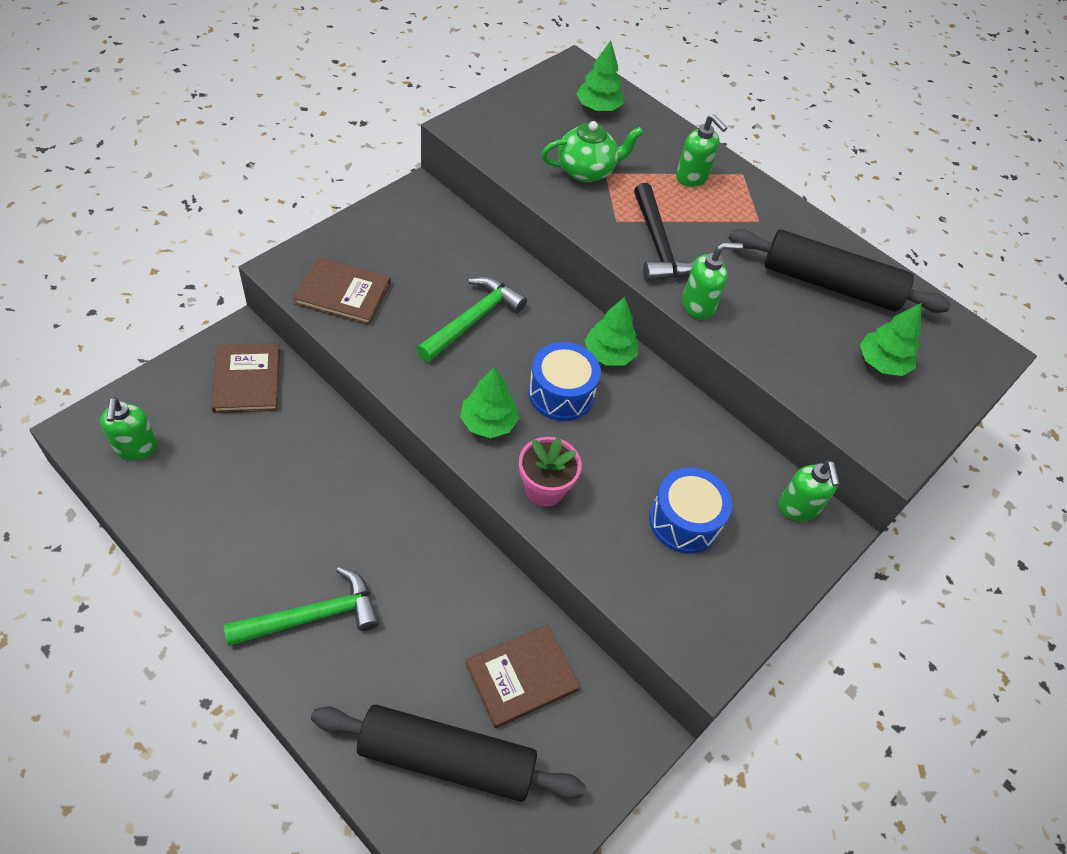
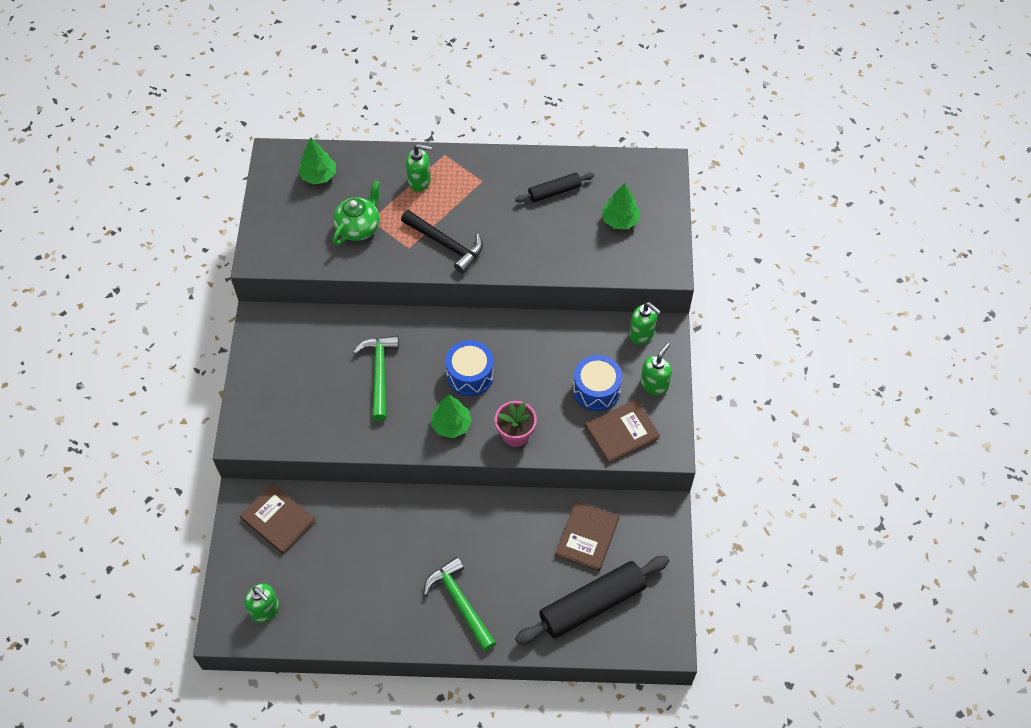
camera: 35 degrees left, 5 degrees up
(313, 616) = (460, 602): green hammer -> green hammer turned 60 degrees counterclockwise
(343, 293) = (291, 421): brown book -> brown book (622, 432)
(609, 354) = (471, 330): green tree -> none
(698, 305) = (502, 265): green soap dispenser -> green soap dispenser (654, 384)
(830, 284) = (554, 192): black rolling pin -> black rolling pin, size x0.54

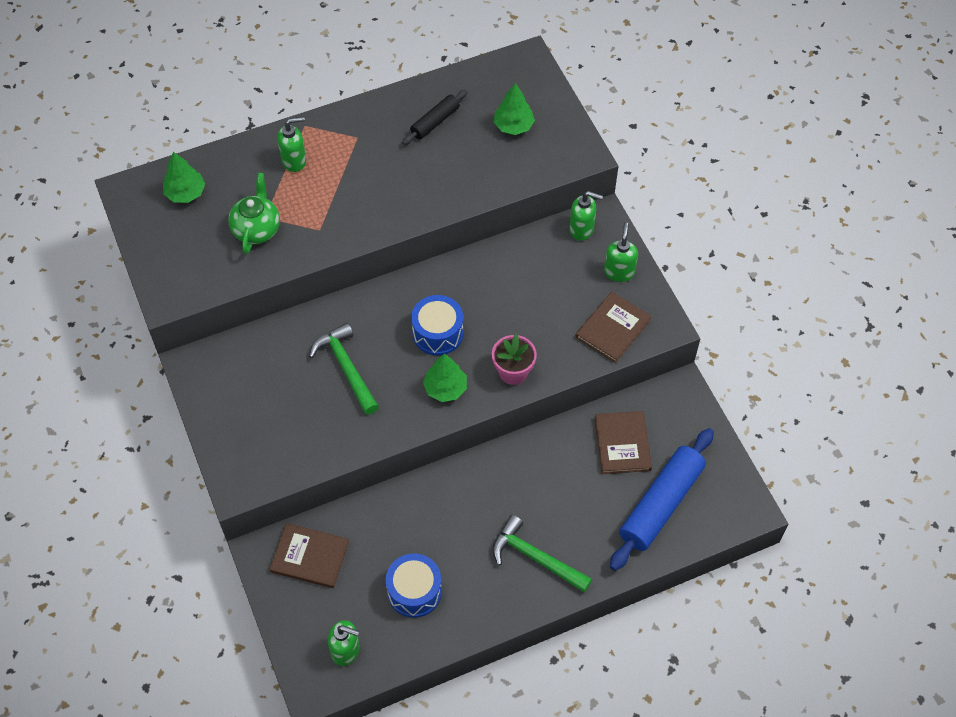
camera: 25 degrees left, 0 degrees up
(446, 244) = (355, 212): black hammer -> none
(592, 604) = (661, 504): black rolling pin -> blue rolling pin
(596, 390) = (567, 298): blue drum -> blue drum (414, 591)

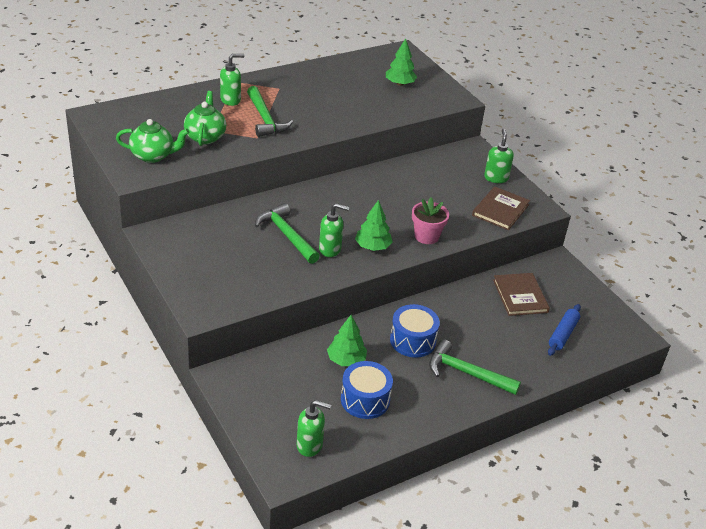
camera: 10 degrees left, 20 degrees down
(185, 193) = (143, 116): green tree -> green tree (346, 360)
(192, 263) = (153, 156): none -> green teapot
(310, 557) = (266, 378): brown book -> none
(333, 196) = (265, 119): none -> green hammer
(435, 122) = (339, 81): black rolling pin -> none
(437, 333) = (359, 213): blue drum -> blue drum (412, 340)
(582, 229) = (460, 154): green soap dispenser -> green soap dispenser (330, 249)
(661, 504) = (563, 334): blue rolling pin -> blue rolling pin, size x0.54

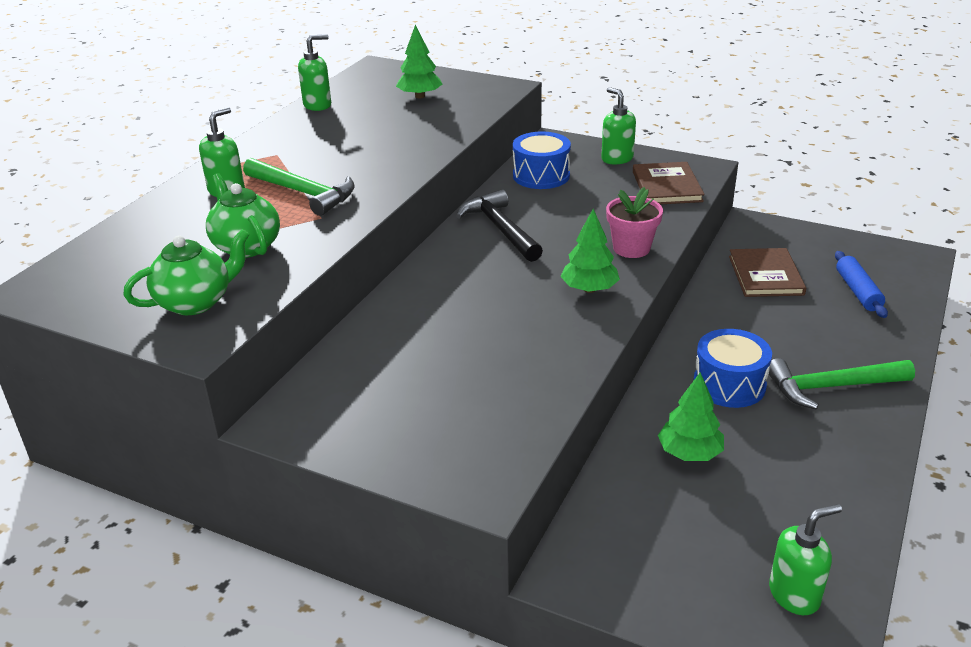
camera: 30 degrees left, 5 degrees down
(286, 235) = (468, 328): green hammer -> none
(330, 249) = (544, 317): green soap dispenser -> green soap dispenser (318, 105)
(365, 400) = (775, 489): blue drum -> blue drum (541, 175)
(371, 189) = (500, 229): none -> black hammer
(520, 296) = (765, 275): brown book -> brown book turned 45 degrees clockwise

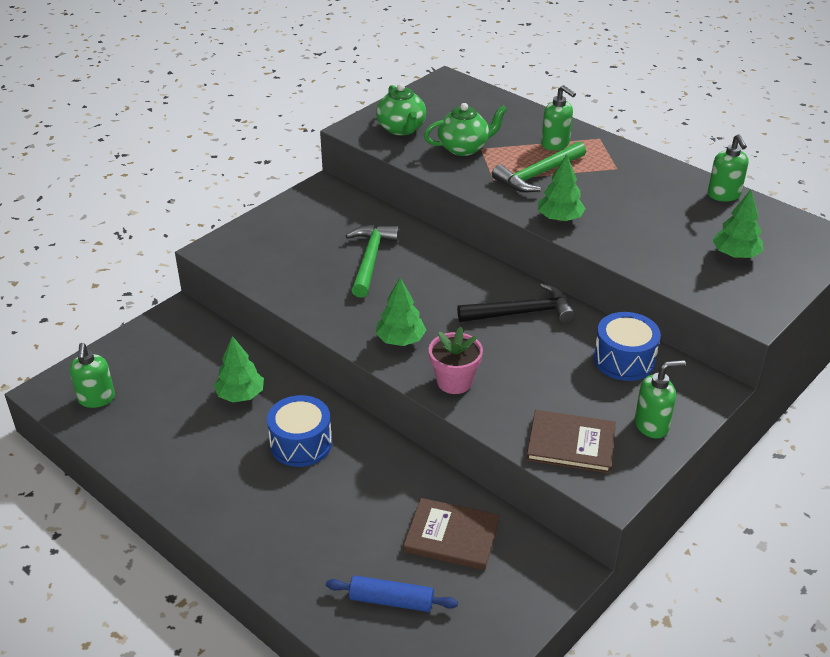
camera: 105 degrees right, 5 degrees up
(393, 172) = (560, 218): none -> green tree
(831, 387) = (262, 506): green hammer -> green hammer (370, 259)

